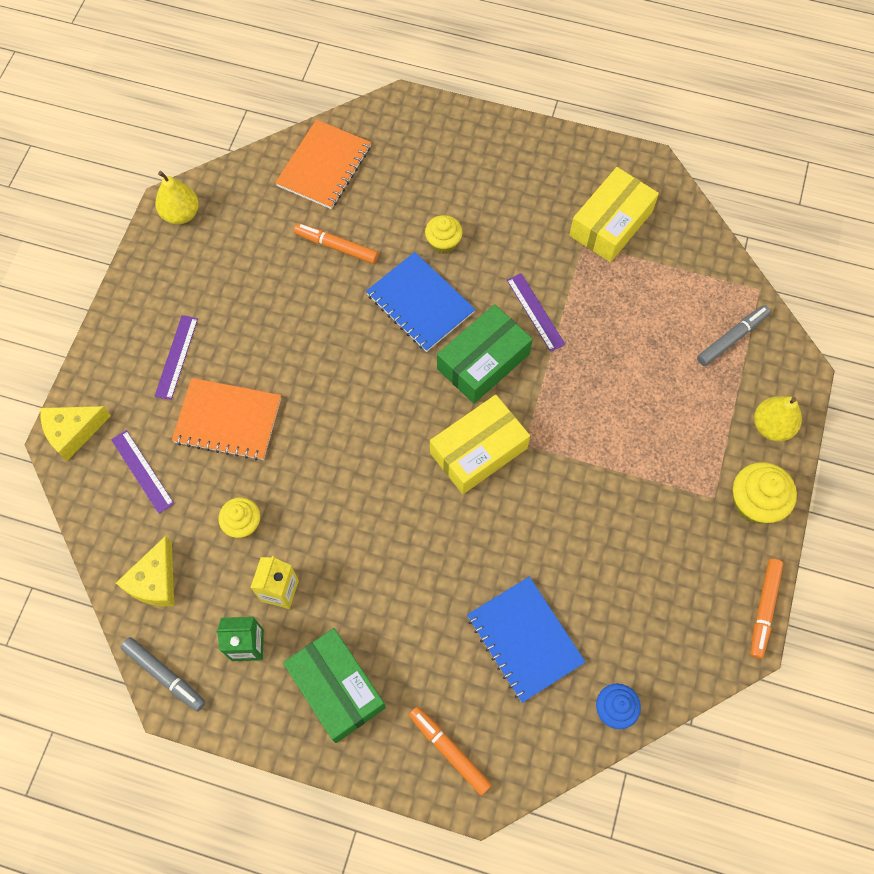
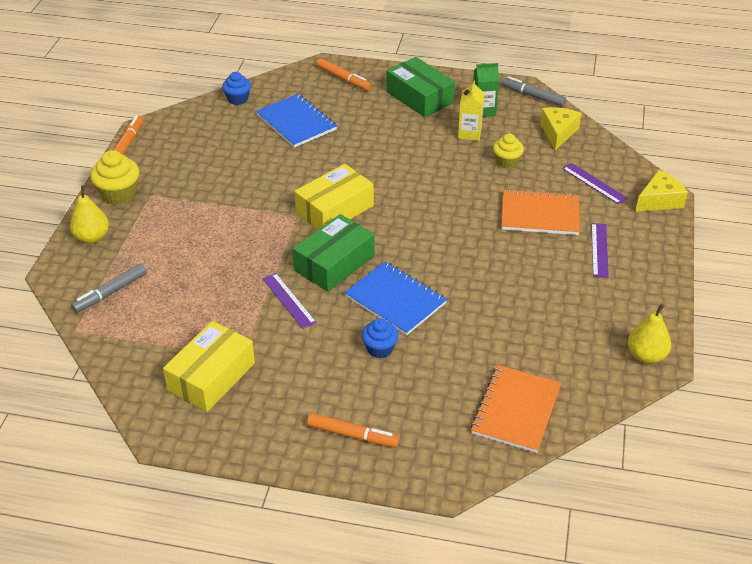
camera: 175 degrees right, 25 degrees down
(336, 247) = (483, 338): orange marker -> orange marker (352, 435)
(443, 243) = (380, 349): yellow cupcake -> blue cupcake

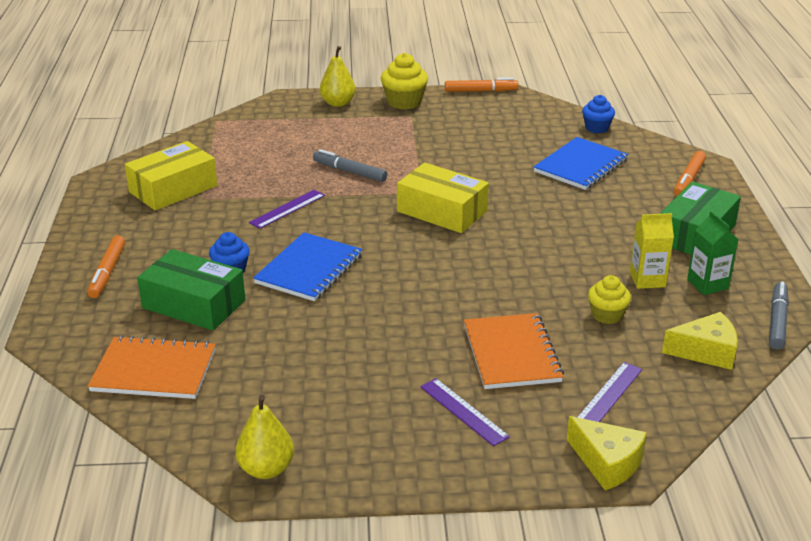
camera: 75 degrees right, 10 degrees down
(110, 293) = (268, 125): grey marker -> grey marker (349, 172)
(211, 377) = (173, 189): yellow box -> yellow box turned 60 degrees counterclockwise
(334, 263) = (353, 225): green box -> green box (193, 304)
(599, 250) = (463, 411): purple ruler -> purple ruler turned 60 degrees clockwise

